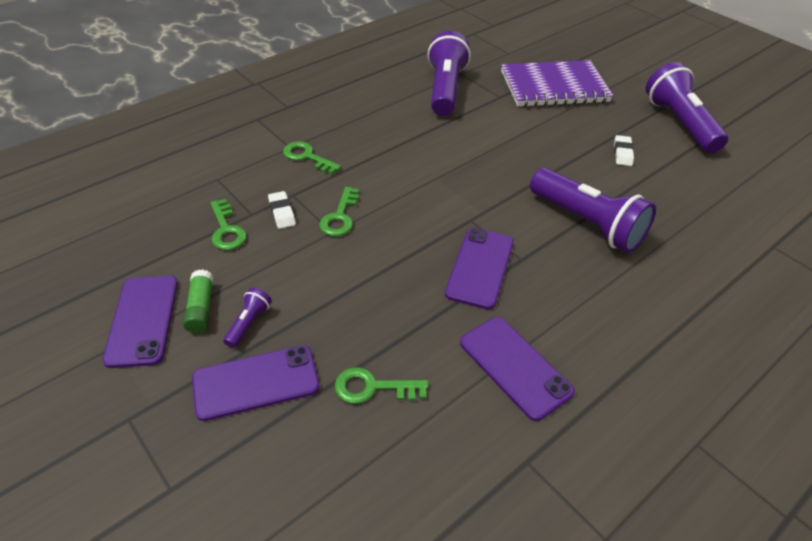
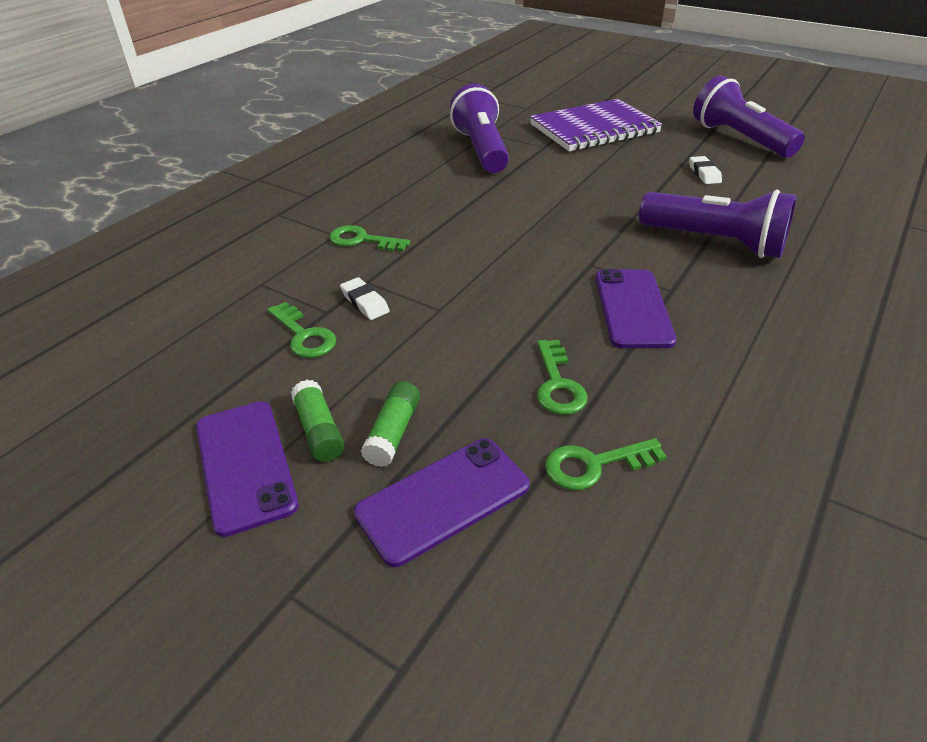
camera: 15 degrees left, 5 degrees down
(249, 323) = (393, 432): purple flashlight -> green glue stick
(340, 217) = (439, 292): green key -> green key (557, 384)
(514, 367) = (740, 399): purple phone -> none

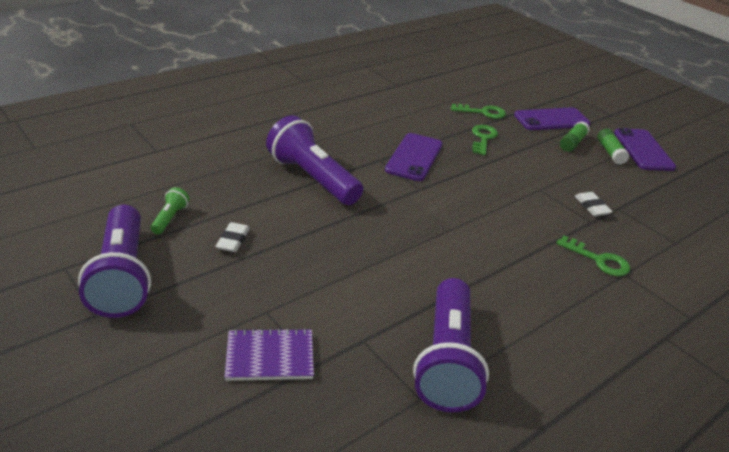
camera: 165 degrees left, 5 degrees down
(304, 335) = (630, 197): green key -> none
(594, 129) = (270, 357): purple notebook -> purple notebook, size x0.54
(776, 175) = (170, 218): none -> green flashlight

